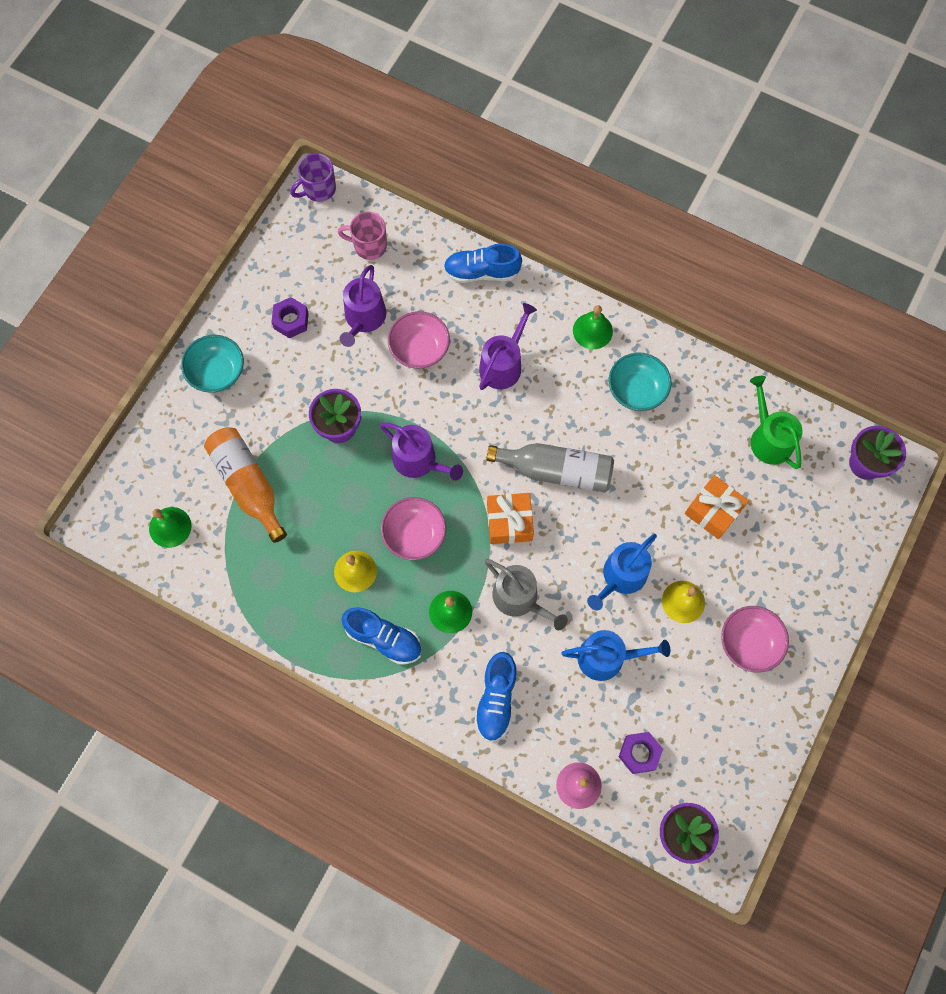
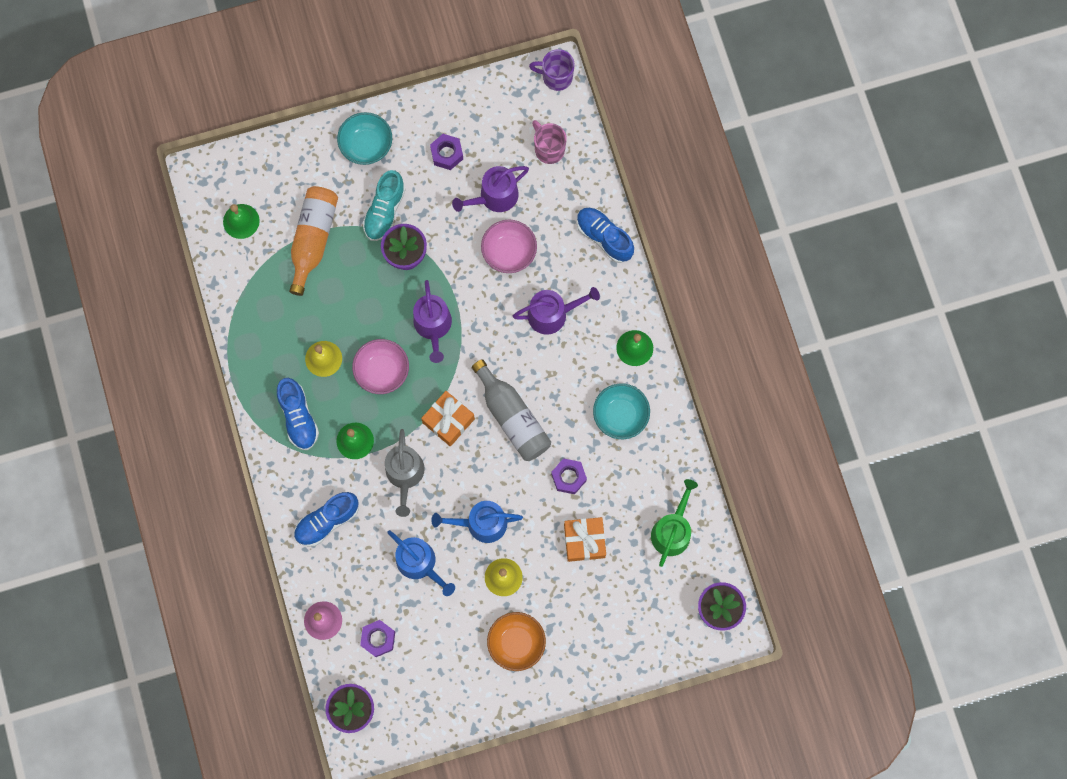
camera: 45 degrees right, 5 degrees up
(285, 409) = (385, 211): none -> turquoise shoe
(649, 474) = (568, 477): none -> purple nut
(749, 643) = (516, 643): pink bowl -> orange bowl

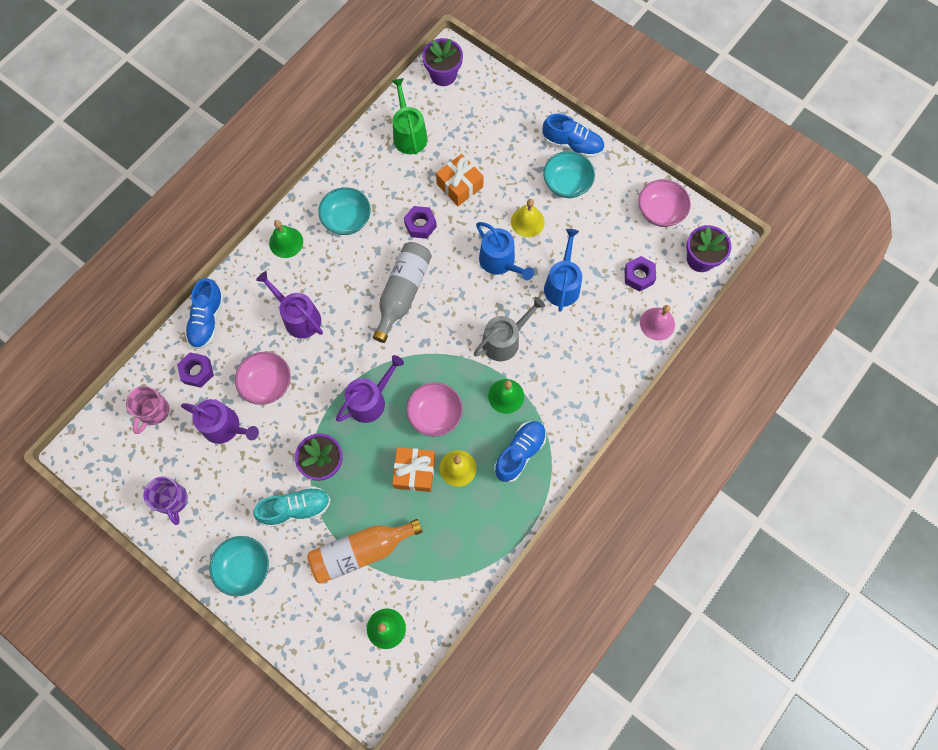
camera: 125 degrees left, 5 degrees down
(327, 521) = (583, 372): blue shoe -> blue shoe (572, 144)
(426, 709) = (660, 211): none -> pink bowl
(447, 154) = (210, 492): purple nut -> purple nut (197, 372)
(448, 421) = (439, 337): orange gift -> orange gift (414, 472)
(516, 643) = (567, 183): orange bowl -> turquoise bowl
(556, 77) = (81, 449): purple mug -> purple mug (173, 500)
(672, 530) = (409, 134): green watering can -> green watering can turned 90 degrees clockwise

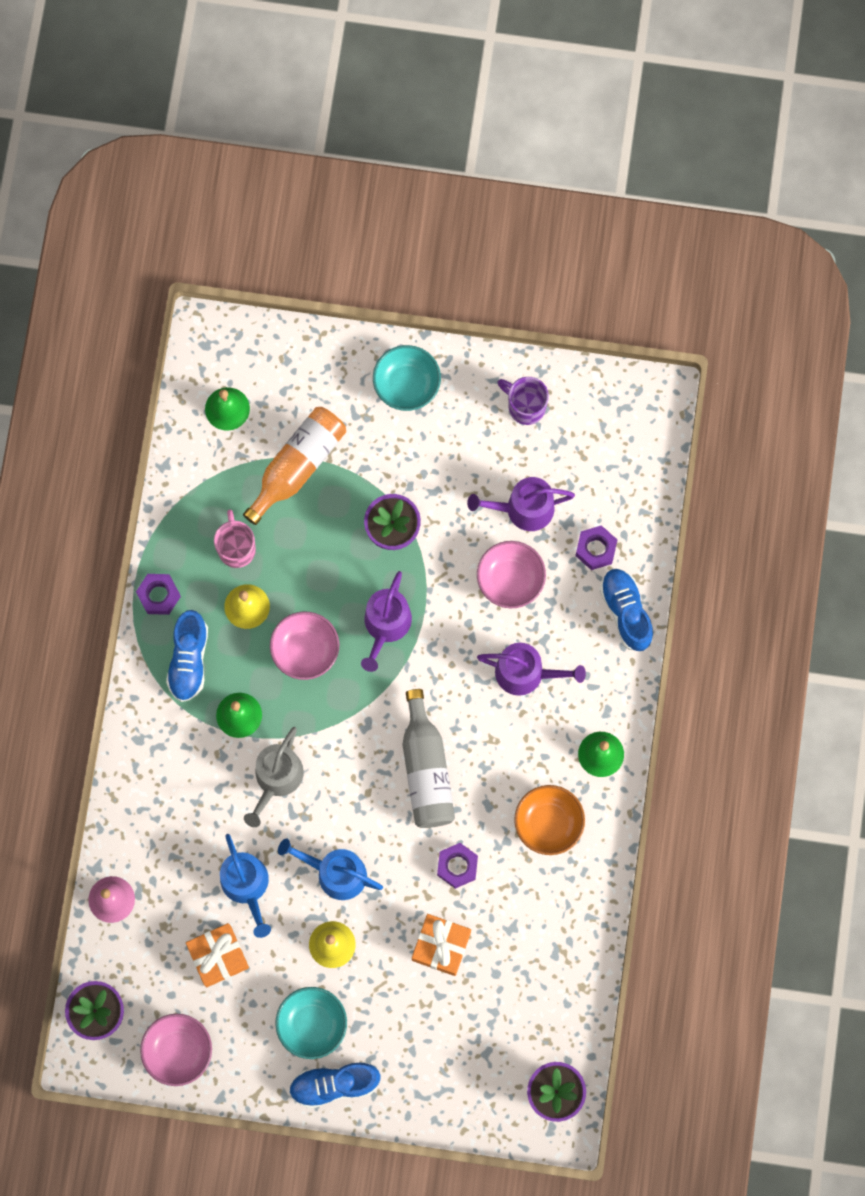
camera: 150 degrees right, 5 degrees up
(154, 412) = (611, 481): pink mug -> pink mug (236, 548)
(296, 508) = (392, 470): turquoise shoe -> none
(347, 219) = (548, 823): turquoise bowl -> orange bowl
(409, 134) = (545, 980): green watering can -> none
(414, 472) = (290, 576): orange gift -> orange gift (218, 956)
(639, 276) = (162, 948): purple nut -> purple nut (159, 596)

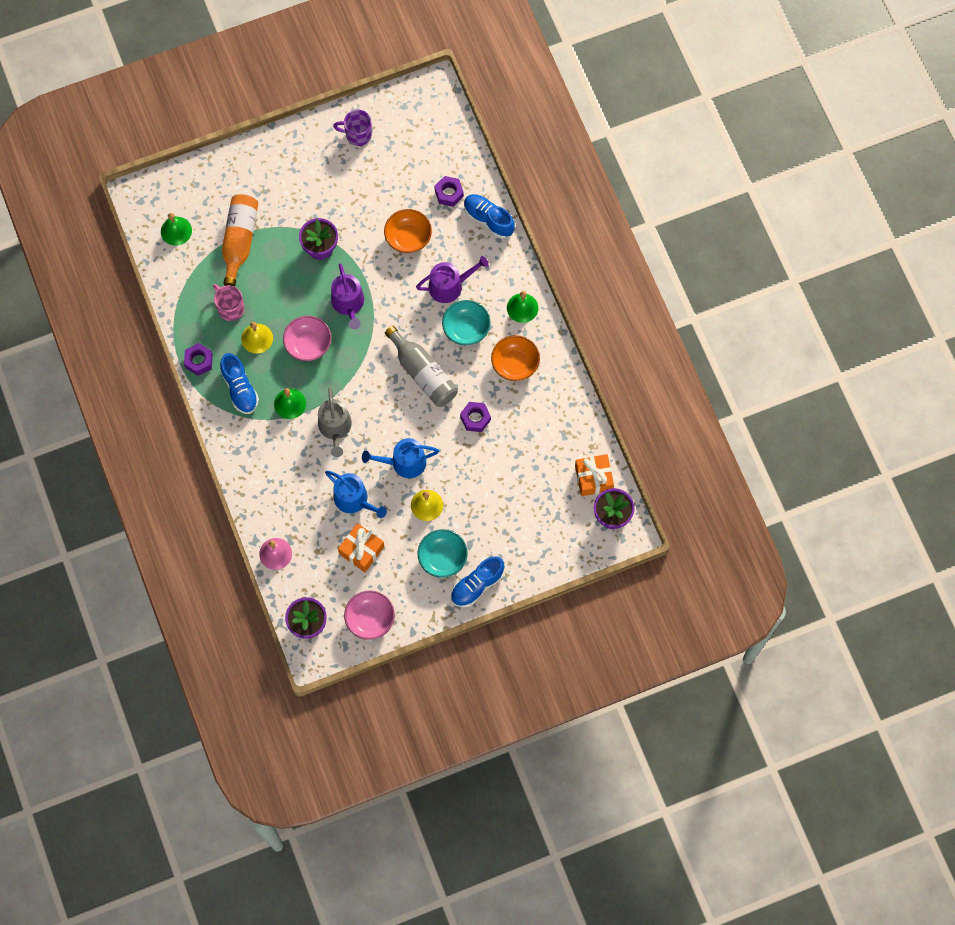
camera: 30 degrees left, 5 degrees down
(407, 385) = (278, 160): turquoise bowl -> turquoise bowl (466, 329)
(441, 946) = (493, 469): orange gift -> orange gift (593, 478)
(510, 580) = (408, 238): pink bowl -> orange bowl
(523, 509) = (392, 193): purple watering can -> none

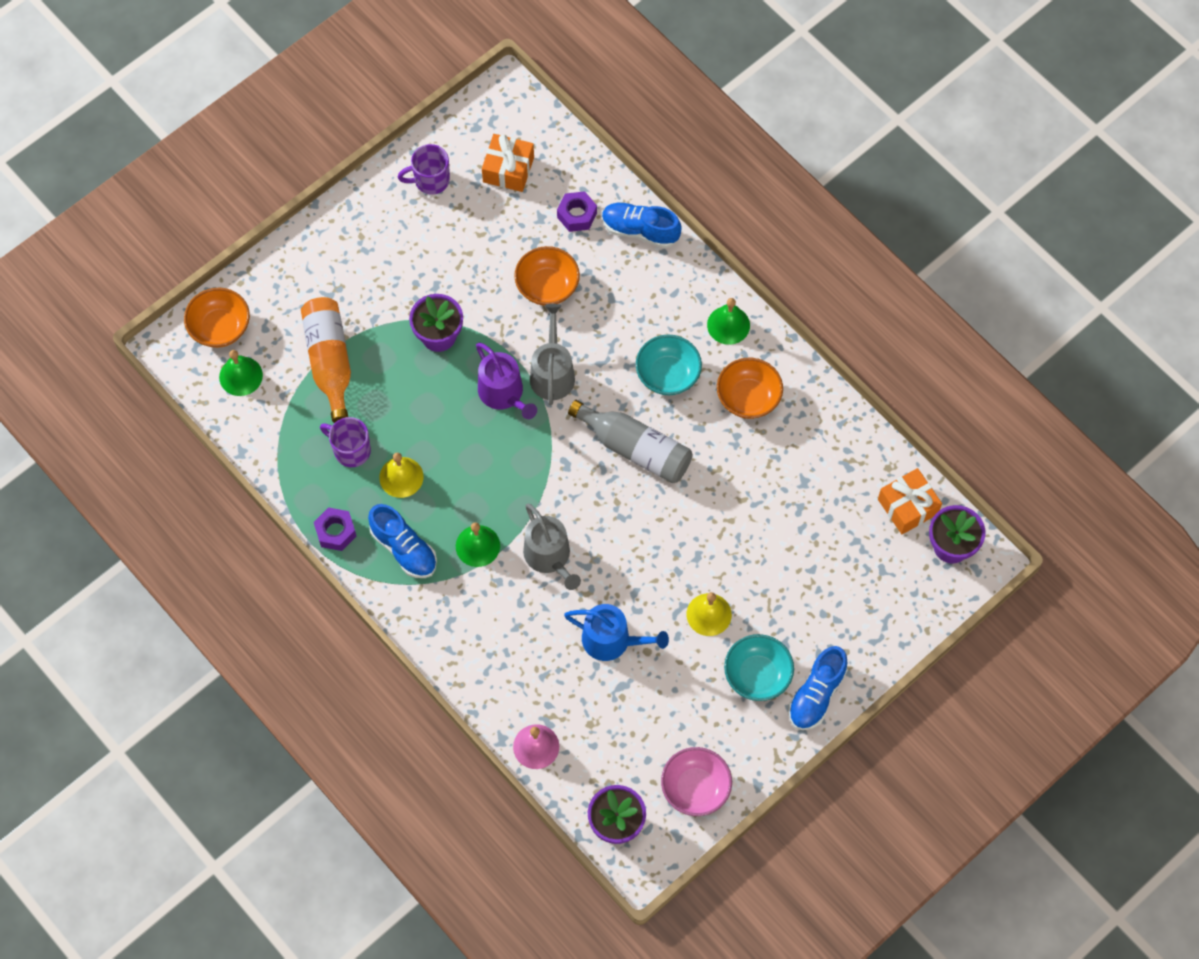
camera: 20 degrees left, 5 degrees down
(175, 192) = (220, 328): none -> orange bowl
(230, 308) = (351, 450): pink mug -> purple mug
(308, 344) = (471, 462): pink bowl -> none
(361, 550) = (648, 702): orange gift -> orange gift (508, 169)
(387, 300) = (552, 373): none -> grey watering can
(404, 463) = (657, 570): blue watering can -> none
(449, 286) = (625, 328): purple watering can -> none
(475, 418) = (726, 483): purple nut -> none

